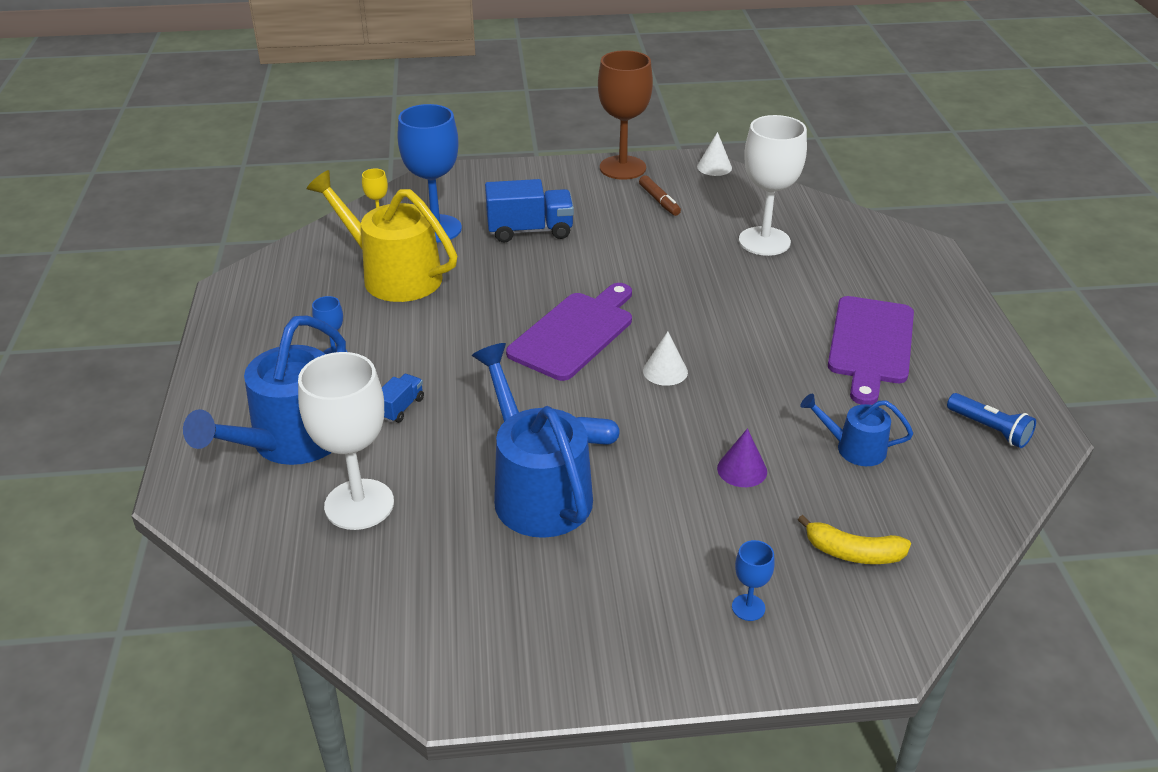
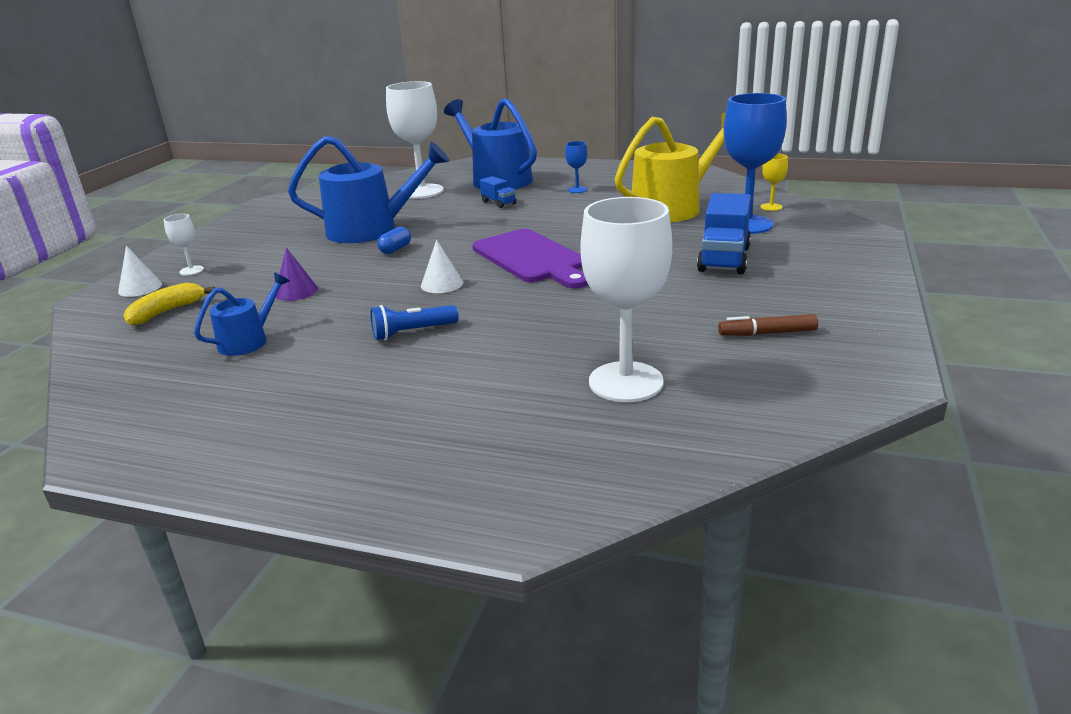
camera: 115 degrees right, 10 degrees down
(622, 168) = (872, 325): brown goblet -> none
(714, 167) = (866, 392): white cone -> white cone (140, 288)
(748, 607) = (191, 270): blue goblet -> white goblet
(870, 344) = (361, 394): purple cutting board -> none
(989, 429) = (161, 421): blue flashlight -> blue flashlight (412, 332)

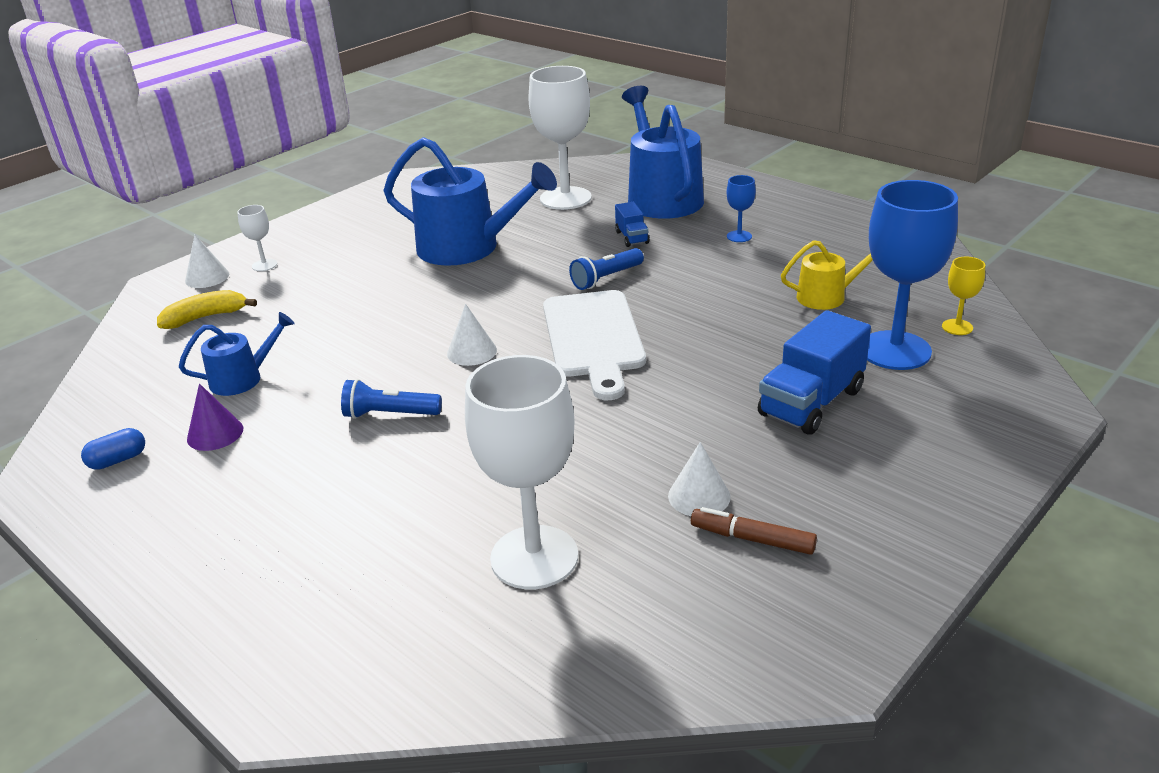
camera: 25 degrees right, 5 degrees up
(296, 291) = (331, 322): purple cone -> purple cone (215, 433)
(395, 249) = (468, 285): blue capsule -> blue capsule (118, 460)
(504, 226) = (606, 278): none -> blue flashlight
(531, 258) = (593, 338): purple cutting board -> white cutting board
(672, 208) = (827, 296): yellow watering can -> yellow watering can, size x0.51
(705, 321) = (699, 496): none -> white cone

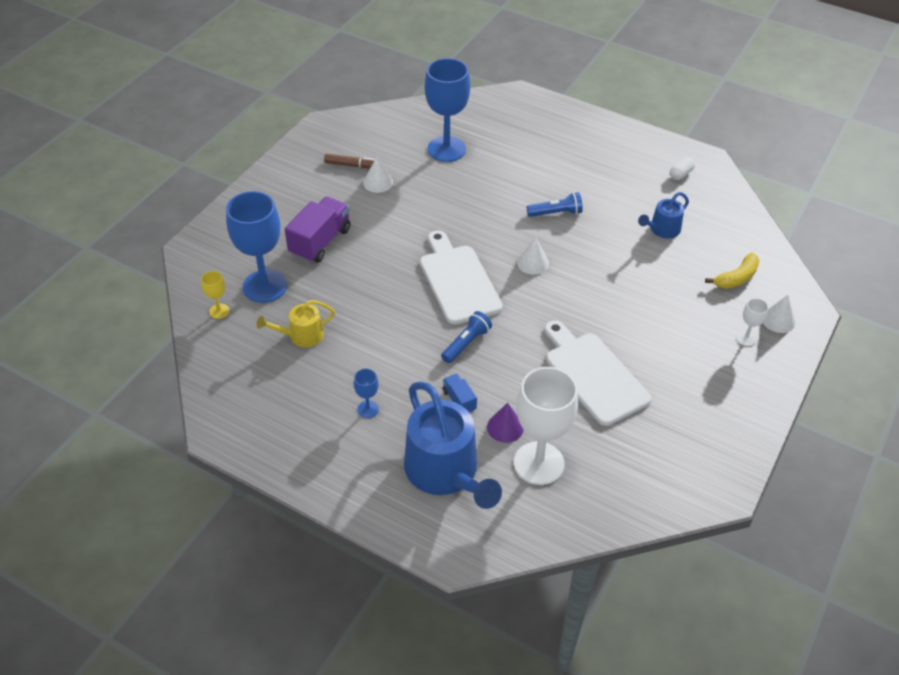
camera: 165 degrees right, 15 degrees up
(118, 460) = (680, 174): blue capsule -> white capsule
(215, 433) = (644, 193): purple cone -> purple cone (505, 427)
(467, 248) = (593, 374): blue watering can -> white cutting board
(534, 557) = (446, 149): white goblet -> blue goblet
(811, 402) = (320, 242): blue truck -> purple truck

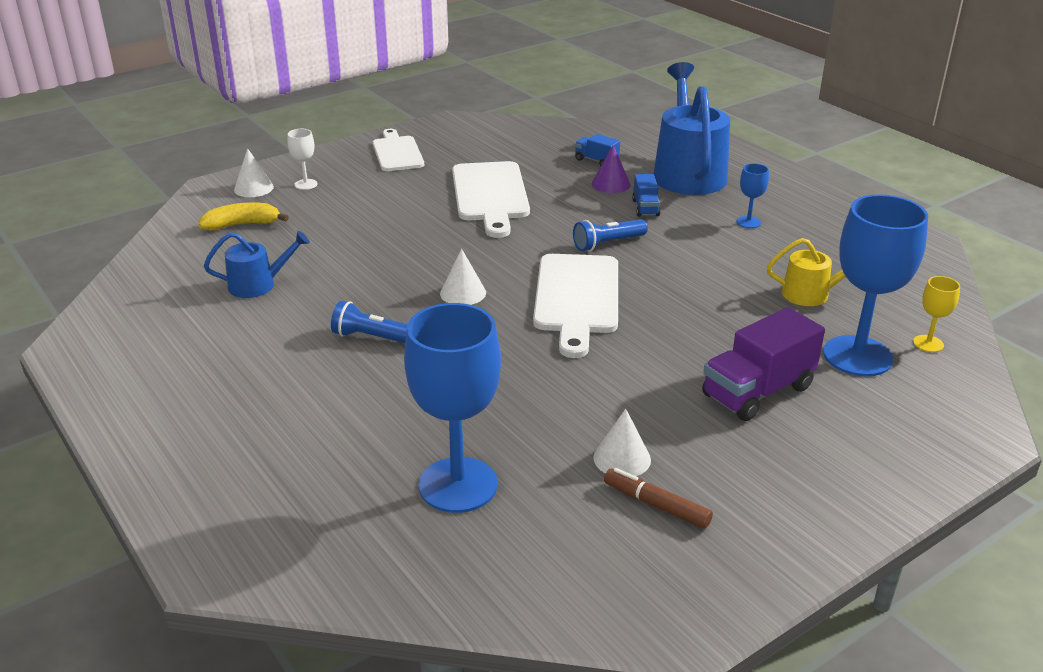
camera: 155 degrees left, 15 degrees down
(539, 463) = (596, 161): white goblet -> blue truck
(680, 174) = (137, 338): white capsule -> none
(721, 411) = (397, 152): none -> white cutting board

